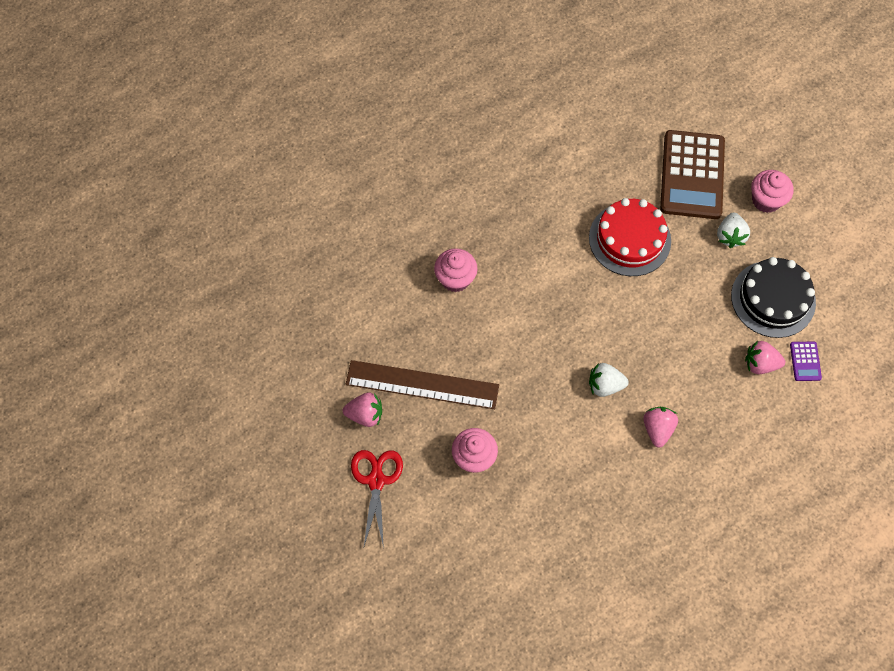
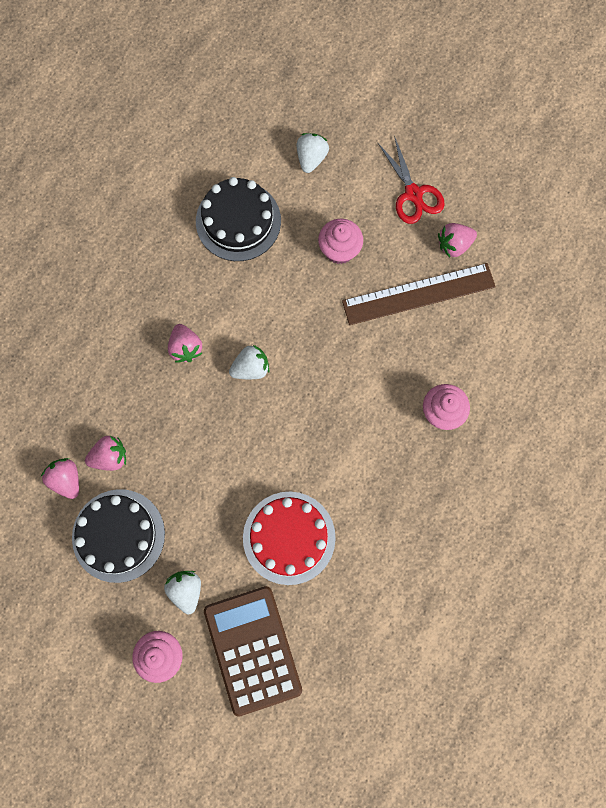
camera: 155 degrees right, 10 degrees up
(457, 563) = (311, 158): none -> white strawberry
(558, 530) = (238, 221): none -> black cake
(805, 361) = (66, 480): purple calculator -> pink strawberry

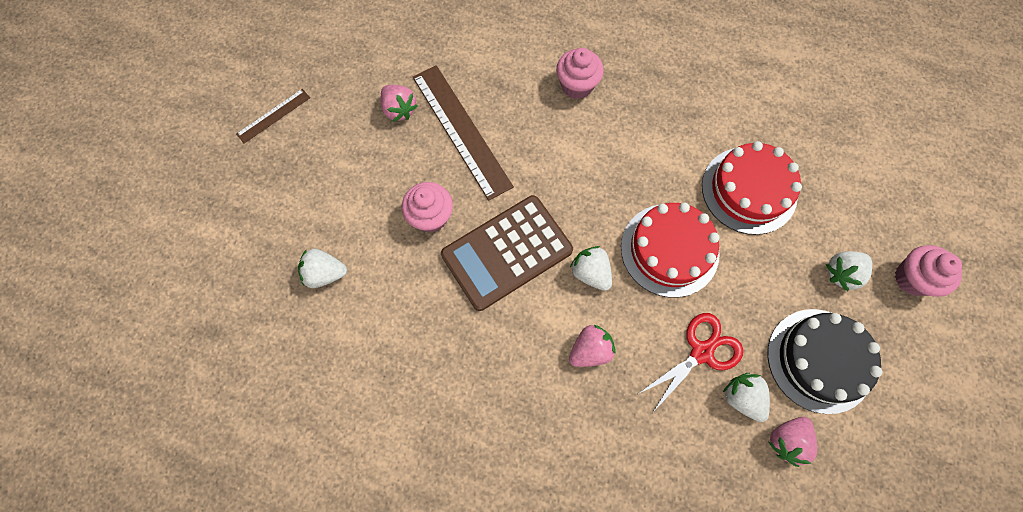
camera: 105 degrees left, 5 degrees down
(110, 457) = (742, 397): pink strawberry -> white strawberry
(238, 221) = (421, 334): black cake -> none
(252, 443) = (669, 250): none -> red cake
(253, 649) = (865, 195): brown calculator -> brown calculator (507, 252)
(413, 194) = (349, 159): red scissors -> red scissors (701, 352)
(473, 139) = (273, 116): none -> brown ruler

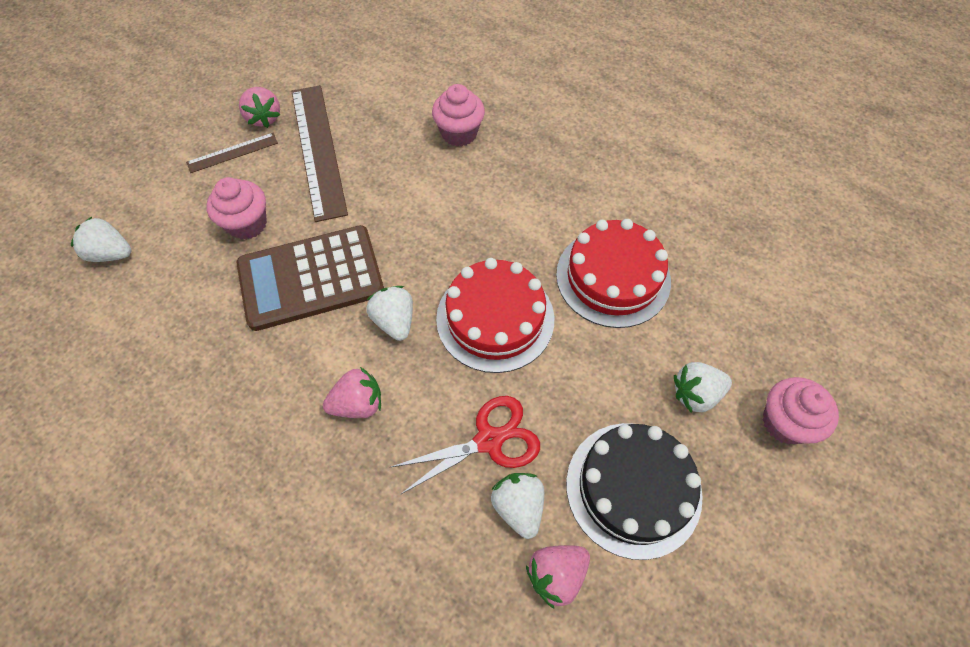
camera: 15 degrees right, 10 degrees down
(273, 116) = (138, 98): brown ruler -> brown ruler (232, 152)

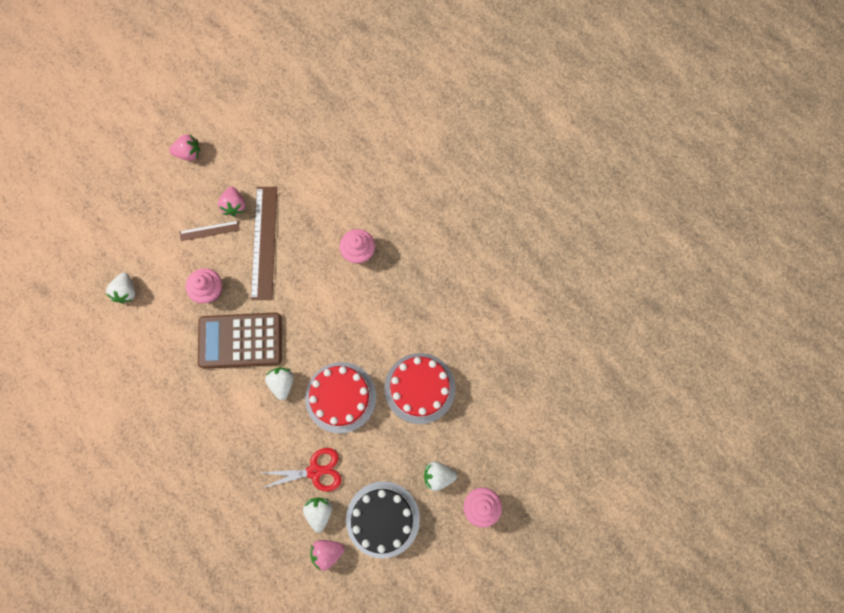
camera: 15 degrees right, 15 degrees up
(111, 253) = (126, 291): white strawberry -> white strawberry turned 120 degrees counterclockwise
(358, 404) = (250, 430): pink strawberry -> pink strawberry (189, 153)

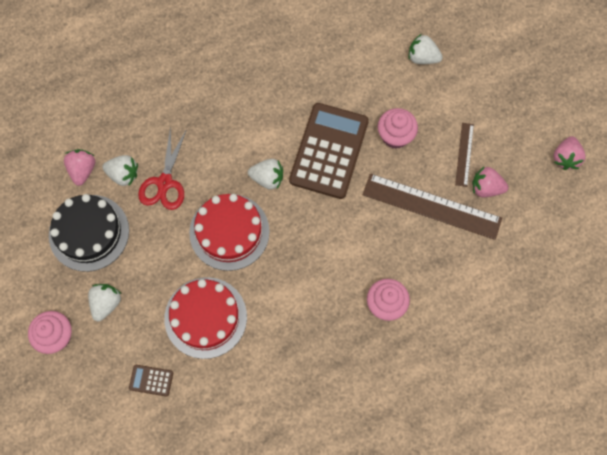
camera: 110 degrees right, 5 degrees down
(485, 411) = (151, 380): none -> brown calculator

